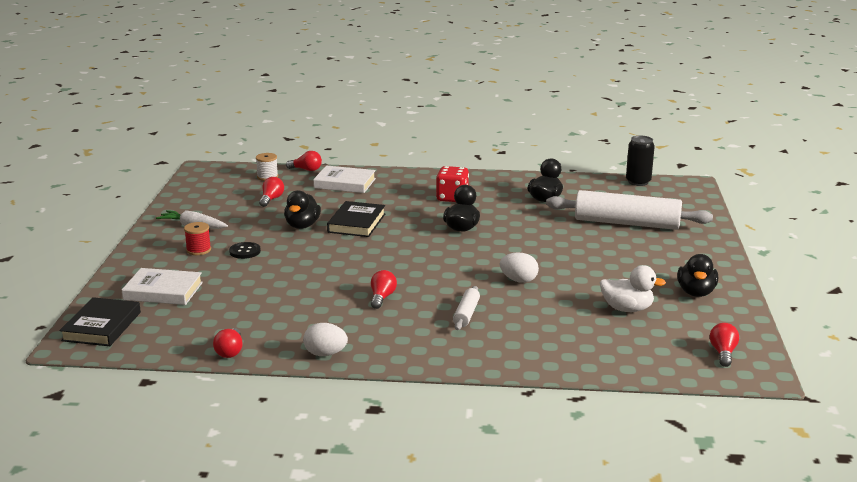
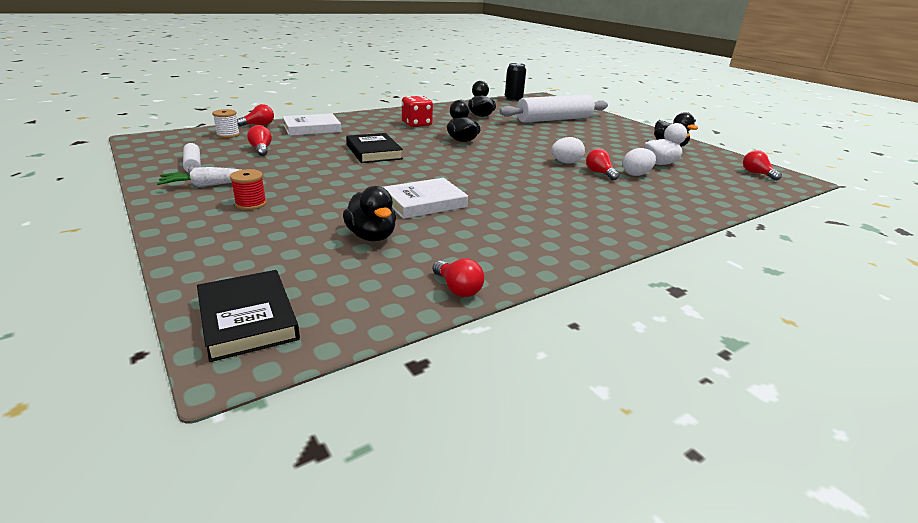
camera: 40 degrees left, 5 degrees up
(163, 291) = (272, 253): white book -> white book (424, 203)
(245, 251) = (306, 194): black button -> none
(302, 226) = (328, 163): black duck -> black duck (371, 236)
(325, 354) = (547, 257): white egg -> white egg (636, 174)
(382, 297) = (500, 198): red light bulb -> red light bulb (599, 173)
(466, 314) = (582, 192): white rolling pin -> white rolling pin (193, 165)

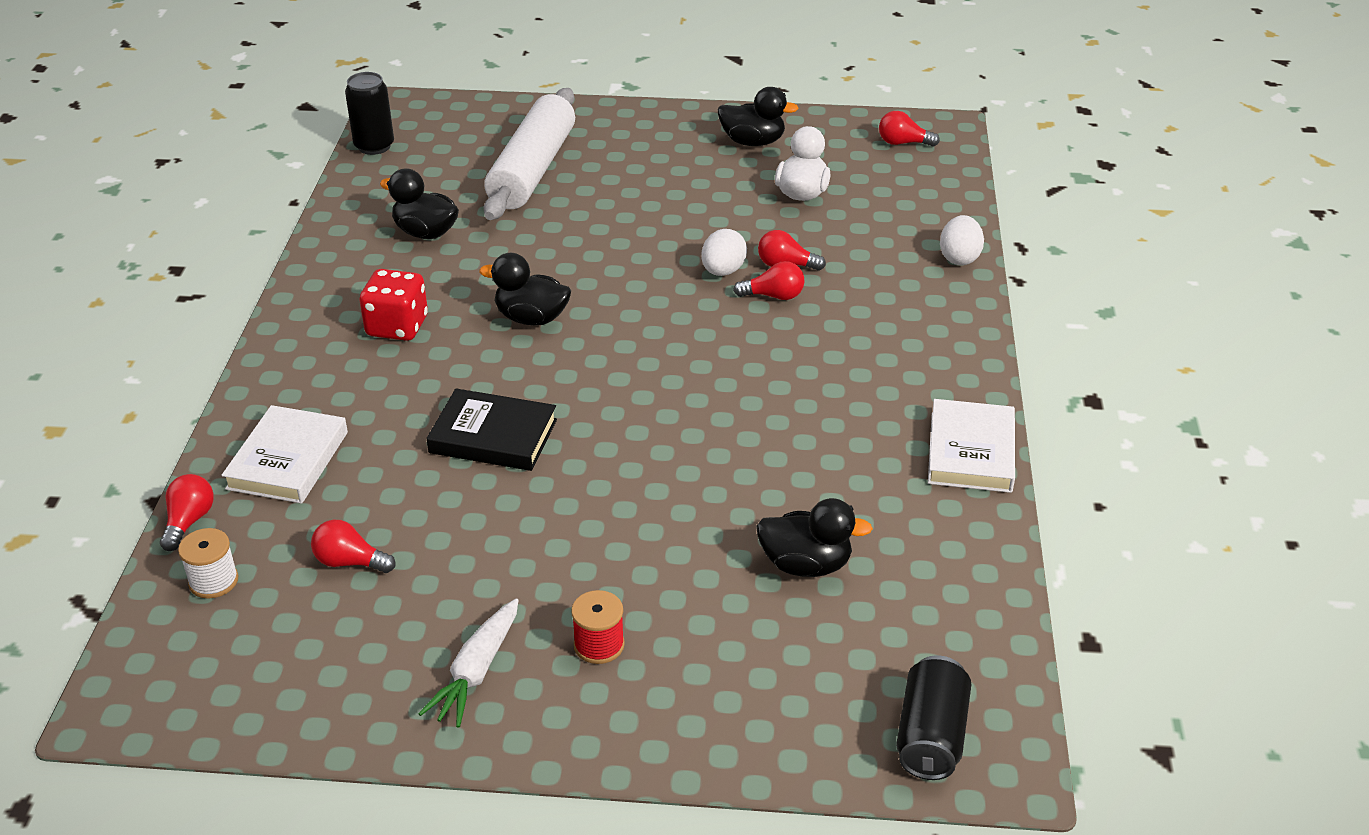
camera: 50 degrees left, 10 degrees up
(193, 165) = (353, 668): white rolling pin -> none
(248, 319) = (930, 736): black book -> black can
(424, 203) = (743, 473): white book -> white book (971, 452)
(457, 289) = (984, 551): red light bulb -> red light bulb (773, 296)
(636, 174) = (818, 238): white egg -> white egg (959, 258)

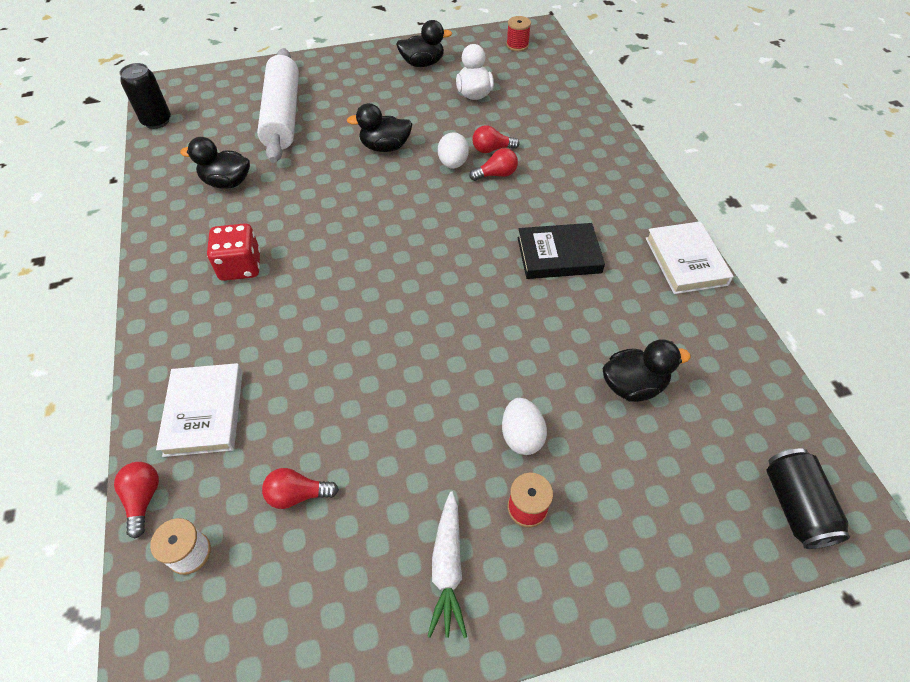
camera: 20 degrees left, 15 degrees up
(493, 436) = (357, 342): black book -> black book (559, 255)
(531, 318) = (338, 234): black duck -> black duck (385, 147)
(903, 143) = (517, 45): red light bulb -> red spool
(959, 258) = (596, 118): white egg -> white egg (521, 436)

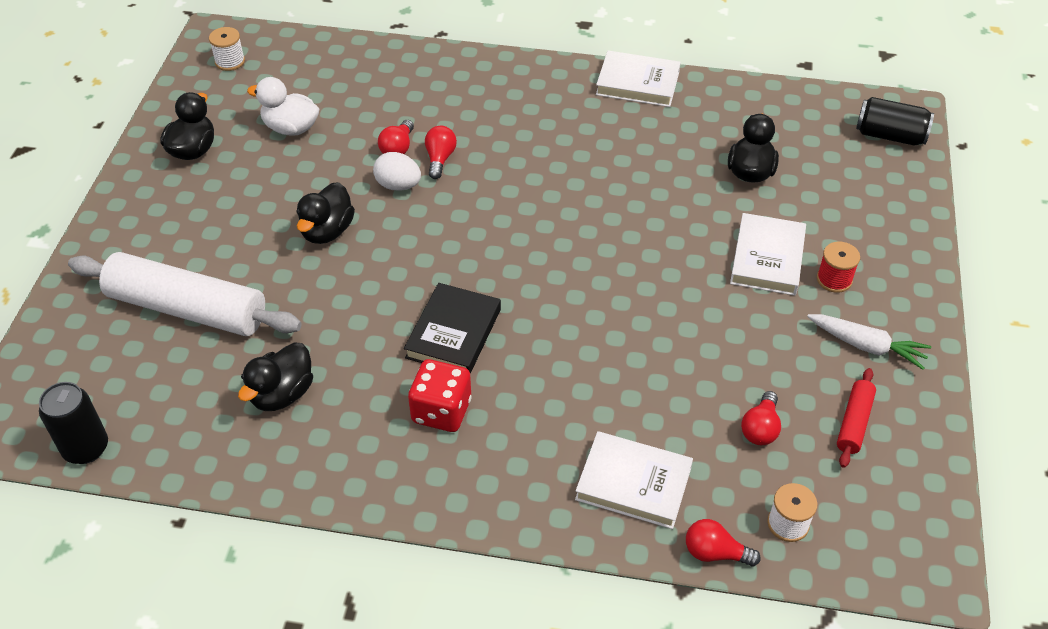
camera: 65 degrees left, 5 degrees down
(335, 583) = (854, 422): none -> red rolling pin
(517, 45) = (230, 61): red spool -> white spool
(521, 436) = (767, 258): white egg -> white book
(559, 255) = (581, 158): black book -> black book (454, 333)

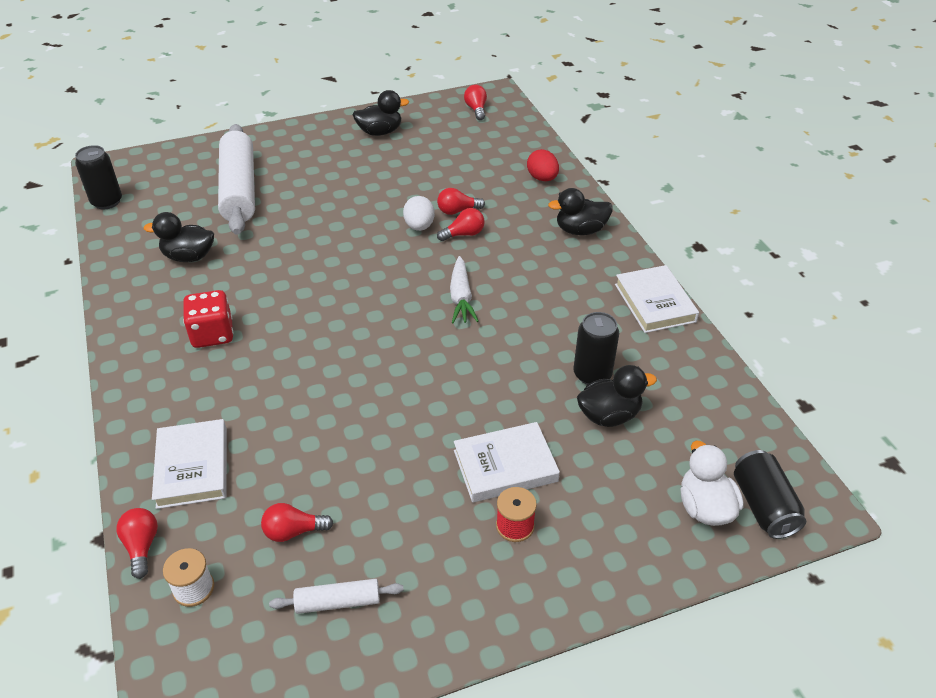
camera: 60 degrees right, 5 degrees down
(230, 61) = (476, 109): white spool -> red light bulb
(291, 128) = (435, 159): white duck -> white duck (705, 507)
(327, 231) = (349, 214): black duck -> black duck (580, 230)
(400, 69) = (542, 178): none -> red egg
(454, 333) = (290, 311): black book -> none
(697, 160) = (592, 374): none -> black can
(854, 422) = (338, 602): red rolling pin -> white rolling pin
(867, 346) = (443, 581): white carrot -> white carrot (461, 297)

